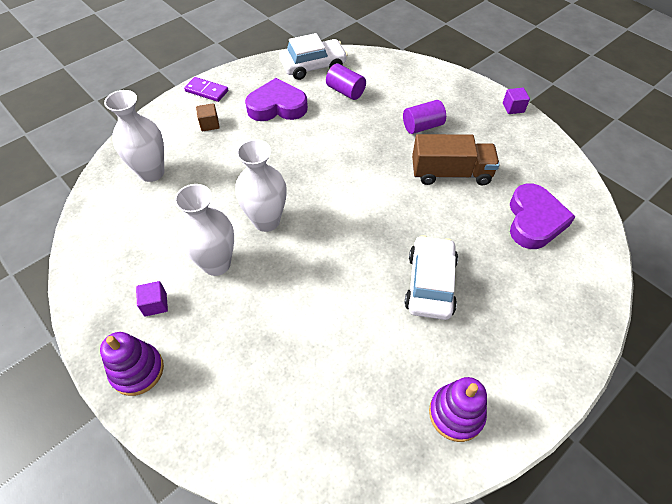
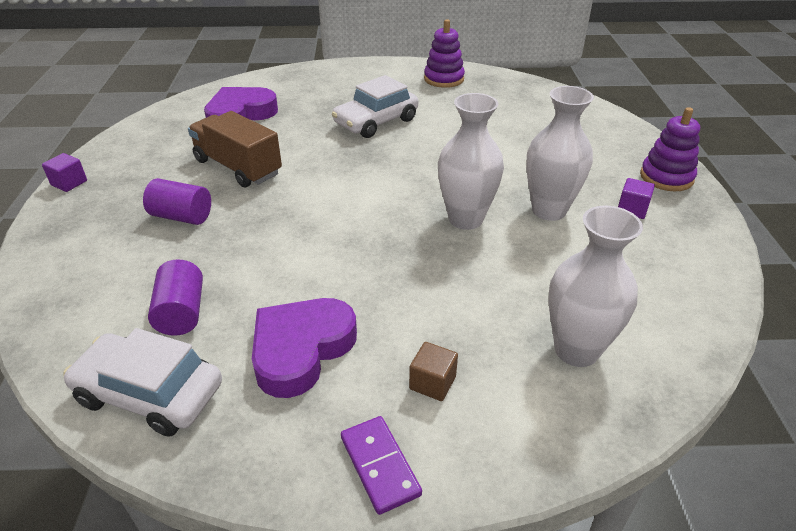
camera: 140 degrees left, 15 degrees down
(277, 106) = (301, 349): purple heart -> purple heart turned 90 degrees clockwise

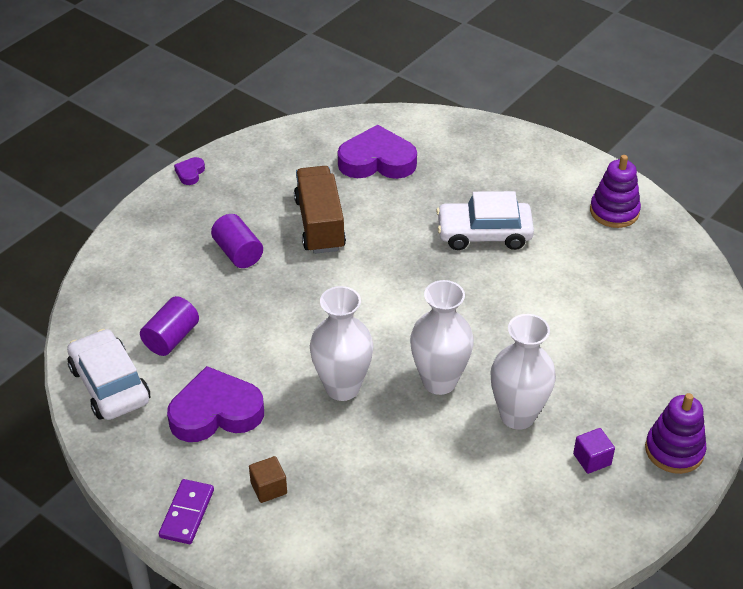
camera: 40 degrees right, 5 degrees up
(69, 183) = (190, 173): purple cube -> purple heart
(576, 350) = (385, 532): white vase -> white vase (342, 387)

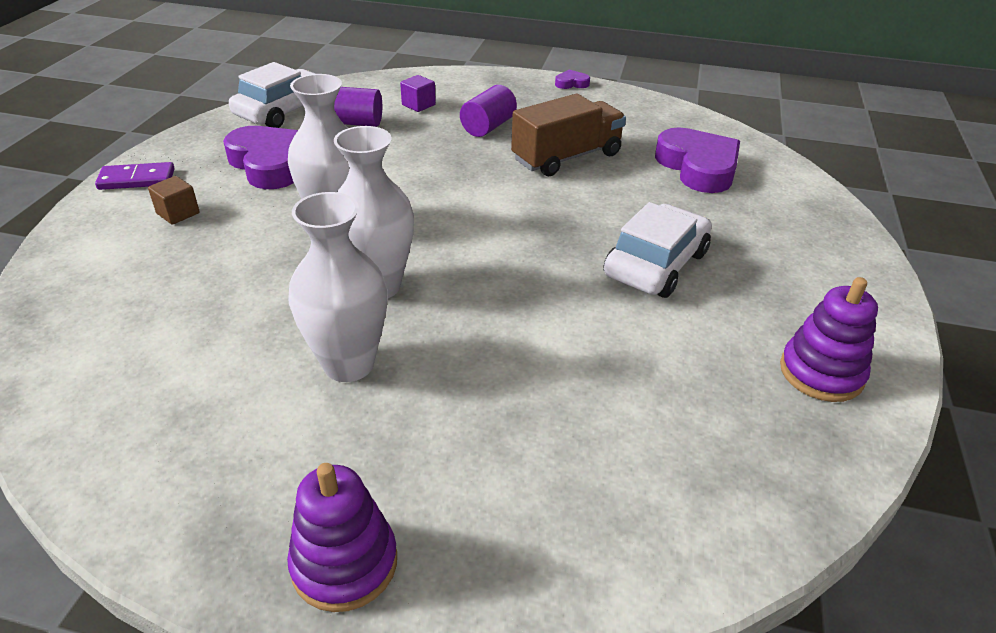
camera: 65 degrees right, 5 degrees down
(484, 234) = (655, 264): white car -> white car turned 60 degrees clockwise
(592, 459) = (292, 459): purple cube -> purple cube (418, 105)

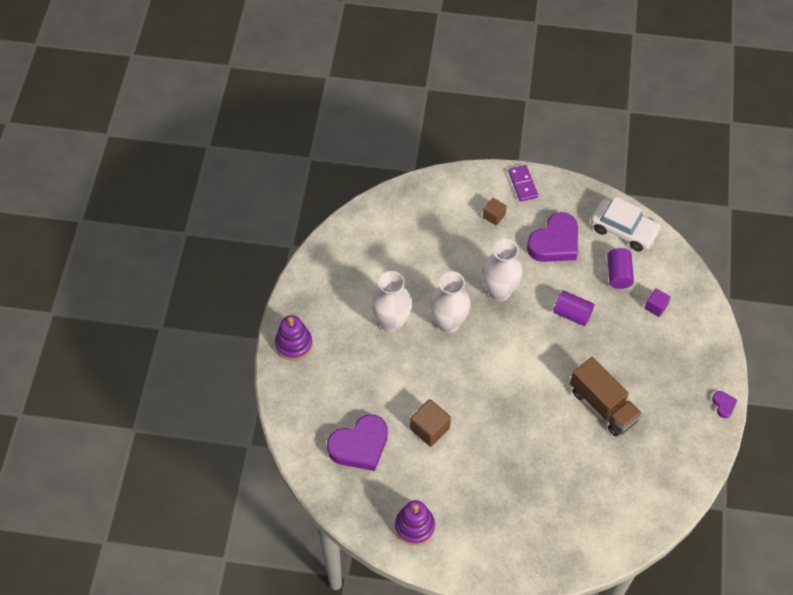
camera: 85 degrees right, 20 degrees up
(488, 127) = (634, 354): purple cylinder -> purple cylinder (572, 314)
(605, 332) = (429, 428): none -> brown cube
(655, 264) = (491, 455): white car -> none
(698, 167) = (609, 488): purple heart -> purple heart (359, 446)

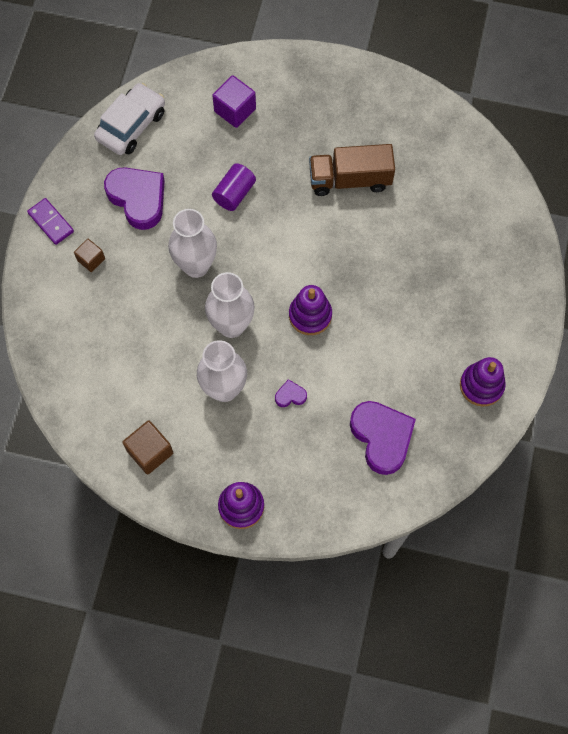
camera: 85 degrees left, 10 degrees up
(429, 428) = (365, 359): brown cube -> brown cube (150, 452)
(465, 382) = (310, 315): none -> purple stacking toy
(523, 184) = (51, 222): purple domino -> purple domino turned 60 degrees clockwise
(603, 405) = (350, 179): brown truck -> brown truck turned 150 degrees counterclockwise
(618, 274) = (189, 140): purple cylinder -> none
(655, 307) = (235, 110): purple cube -> purple cube, size x1.57
(723, 405) = (358, 68): purple heart -> purple heart (290, 395)

